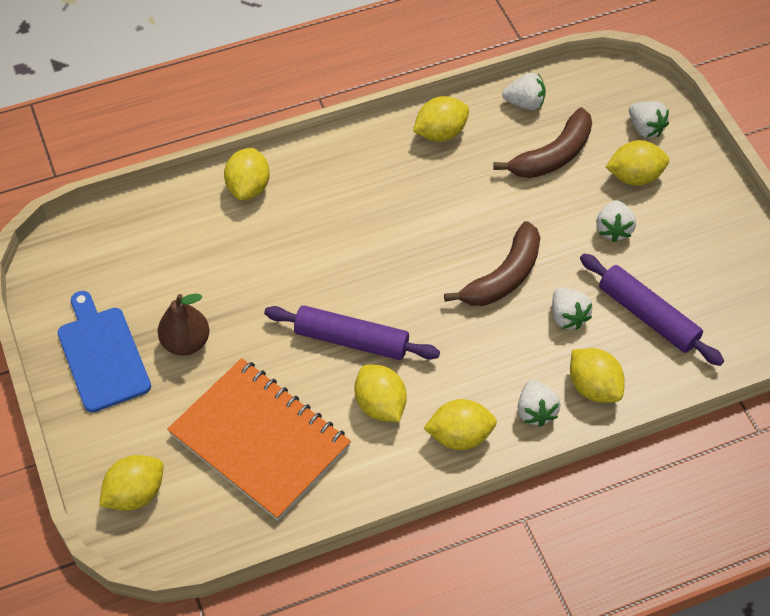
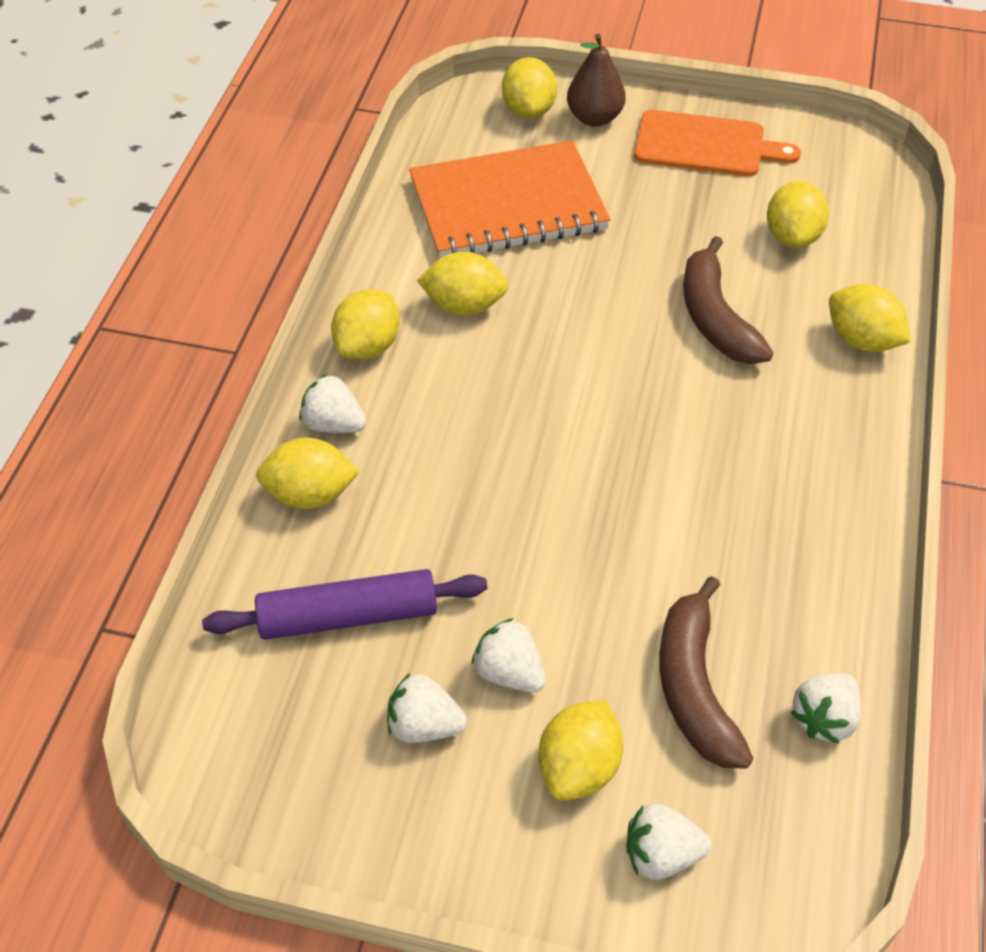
camera: 125 degrees right, 5 degrees down
(102, 355) = (705, 145): blue cutting board -> orange cutting board
(186, 342) = (672, 204): brown pear -> brown pear (594, 118)
(351, 340) = (565, 323): purple rolling pin -> none
(440, 133) = (829, 577): yellow lemon -> yellow lemon (792, 237)
(503, 276) = (535, 504): brown banana -> brown banana (715, 318)
(568, 317) = (422, 531): white strawberry -> white strawberry (424, 726)

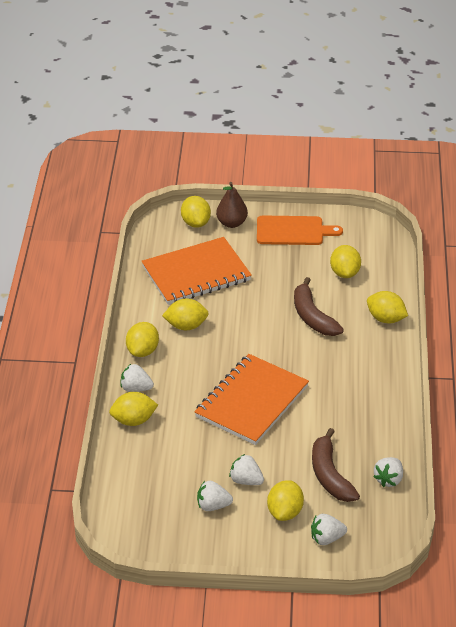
camera: 10 degrees left, 10 degrees down
(348, 616) = (166, 468): purple rolling pin -> none
(559, 486) = (251, 402): none -> orange notebook

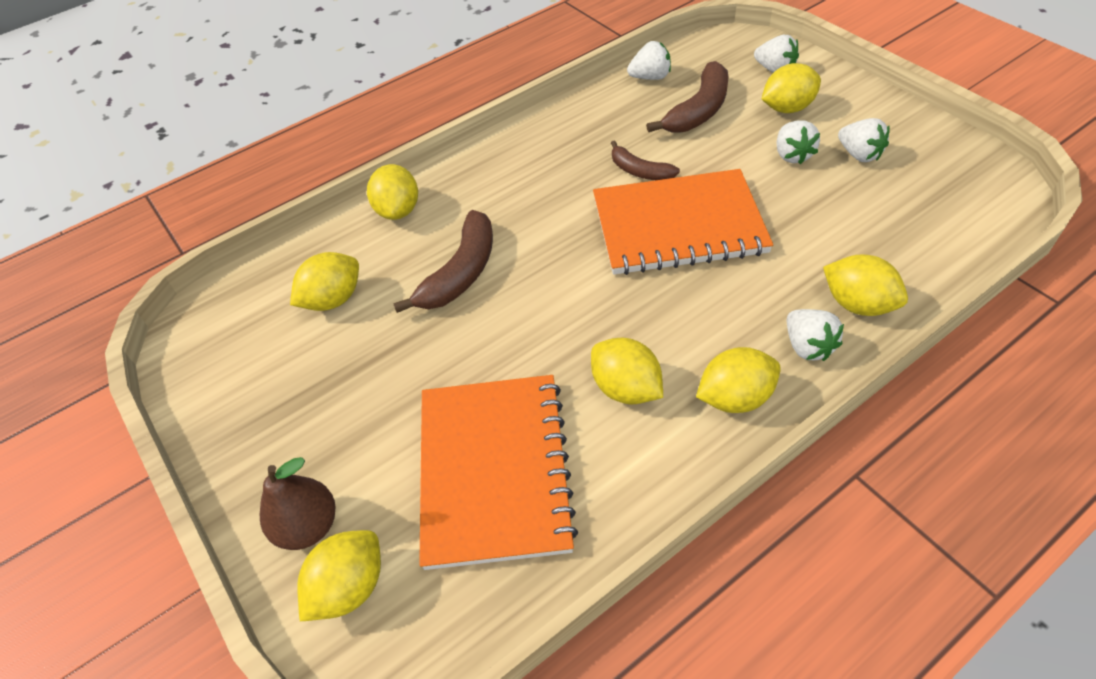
camera: 125 degrees left, 10 degrees up
(196, 274) = (494, 470): orange notebook -> orange notebook turned 60 degrees clockwise
(293, 231) = (270, 422): orange cutting board -> none
(308, 416) = (639, 171): none -> brown banana

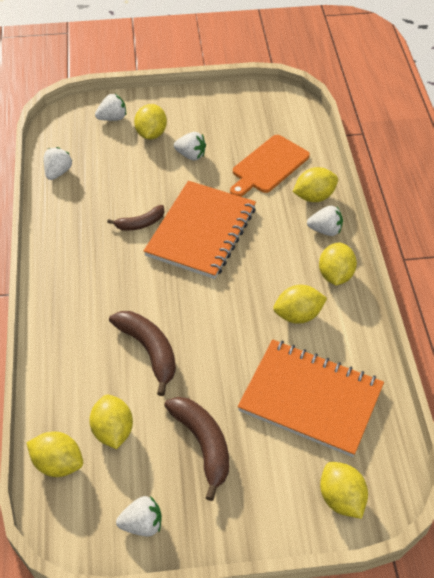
camera: 65 degrees left, 0 degrees up
(308, 526) = (288, 507): brown pear -> none
(398, 210) = (58, 361): yellow lemon -> yellow lemon (58, 464)
(698, 110) = (113, 169): brown banana -> brown banana (203, 445)
(859, 154) = (215, 131): white strawberry -> white strawberry (142, 524)
(859, 231) = (268, 166): none -> orange cutting board

